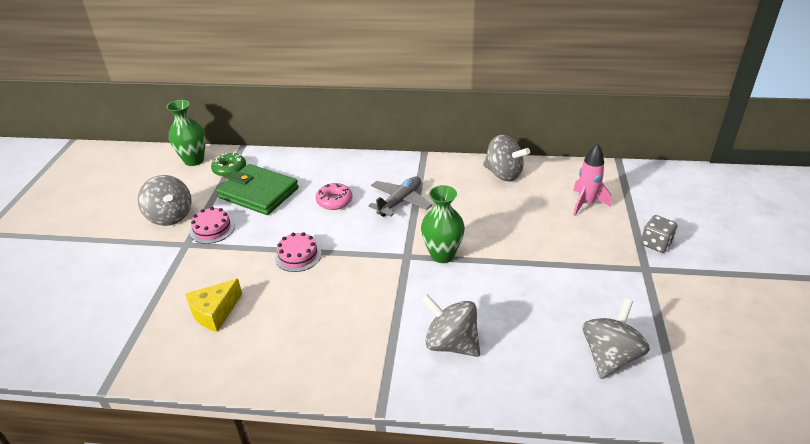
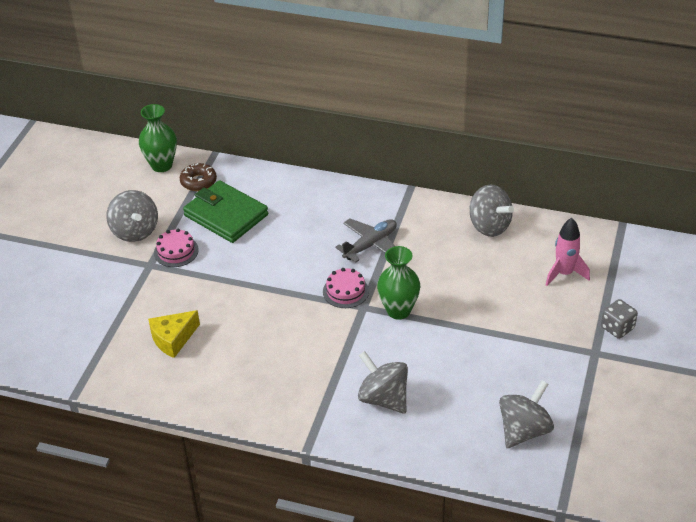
camera: 10 degrees right, 5 degrees up
(229, 169) = (198, 181): green donut -> brown donut
(298, 255) = (257, 292): pink cake -> pink cake (345, 291)
(334, 201) = (303, 235): pink donut -> none

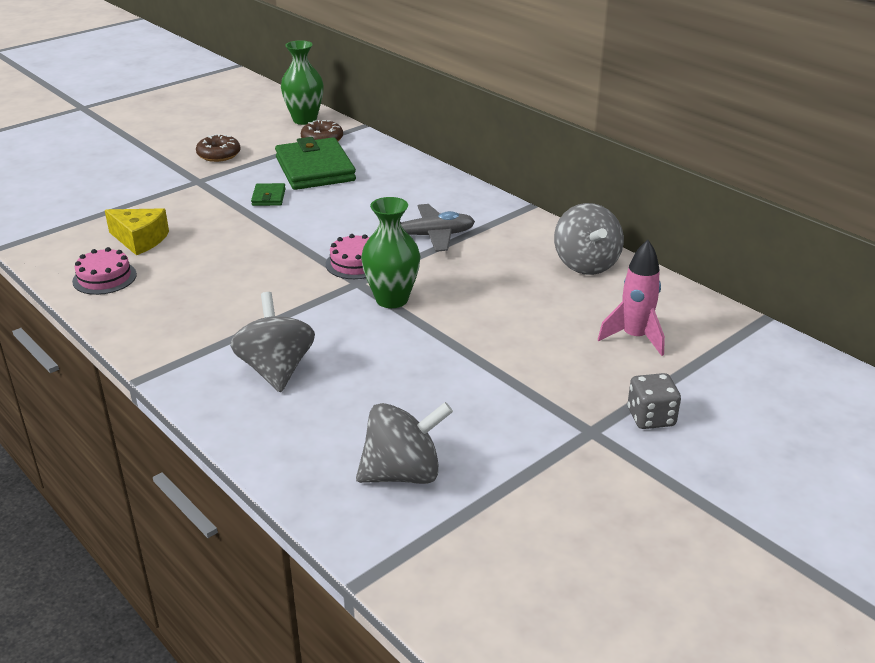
camera: 30 degrees right, 10 degrees down
(135, 231) = (219, 155): grey spinning top -> brown donut
(173, 339) = (140, 240): yellow cheese -> yellow cheese turned 150 degrees counterclockwise
(176, 251) = (234, 179): pink cake -> pink cake (104, 278)
(222, 258) = (268, 197): none -> green wallet

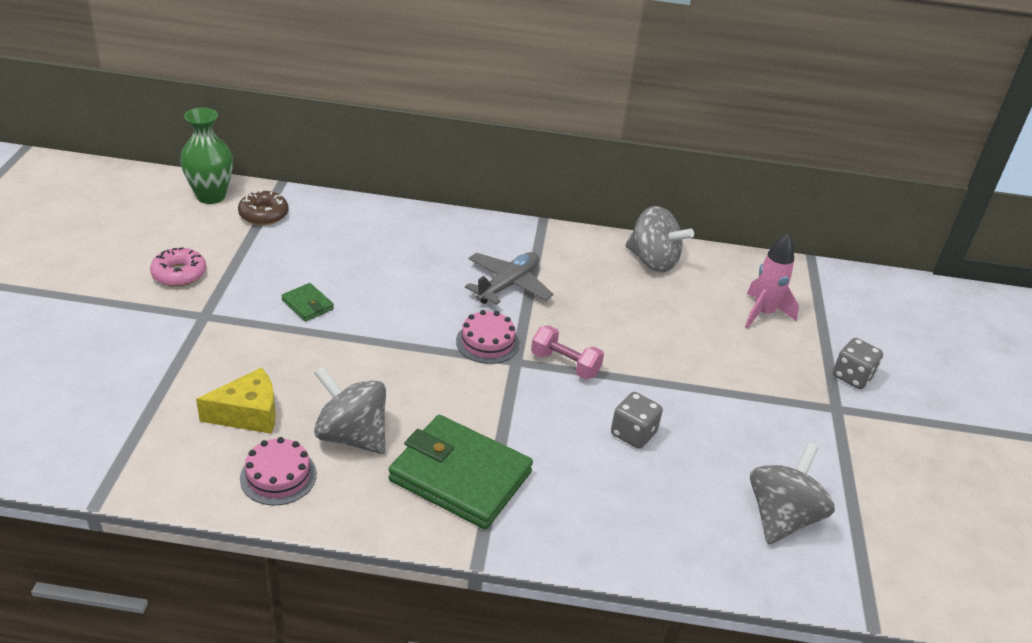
camera: 45 degrees left, 5 degrees up
(219, 155) = (179, 274): brown donut -> pink donut
(276, 369) = (574, 483): grey spinning top -> grey spinning top (352, 435)
(315, 169) = (306, 253): green wallet -> green wallet (460, 476)
(372, 363) = (633, 433): none -> grey dice
(392, 299) = (565, 364): green vase -> pink dumbbell

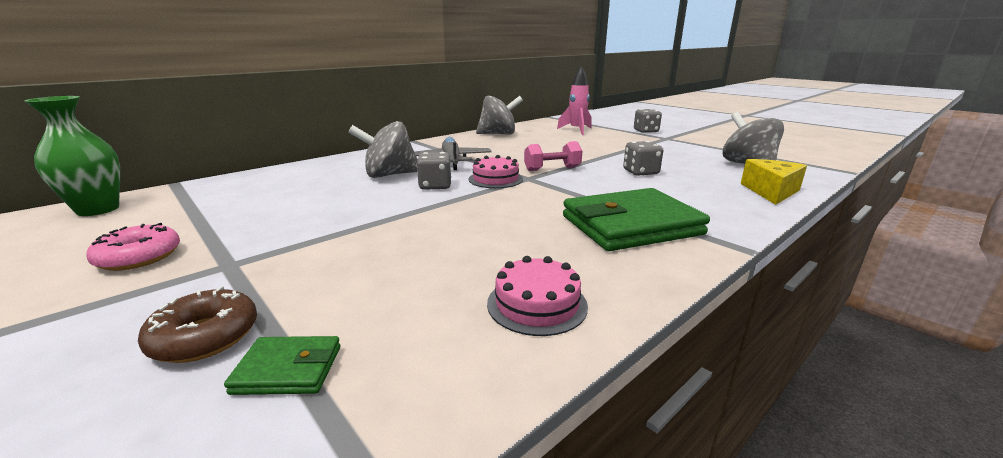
camera: 45 degrees left, 15 degrees down
(248, 414) = (416, 289): yellow cheese -> yellow cheese (771, 191)
(263, 214) = (186, 199): brown donut -> brown donut (205, 337)
(307, 305) = (331, 216): green wallet -> green wallet (288, 369)
(352, 435) = (527, 249): grey spinning top -> grey spinning top (389, 175)
(427, 316) = (435, 186): none -> grey dice

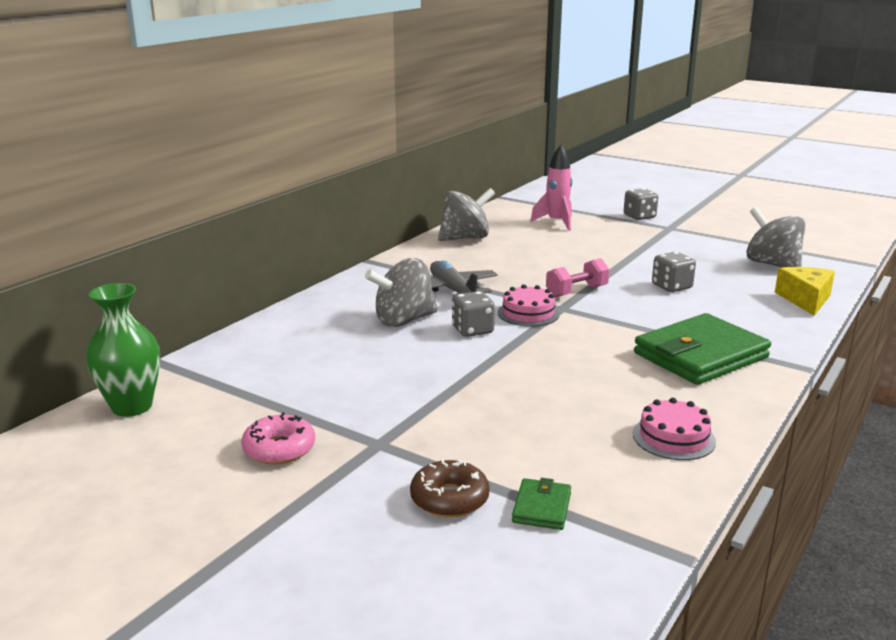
camera: 15 degrees left, 0 degrees up
(288, 369) = (541, 508): green wallet -> green wallet turned 60 degrees counterclockwise

